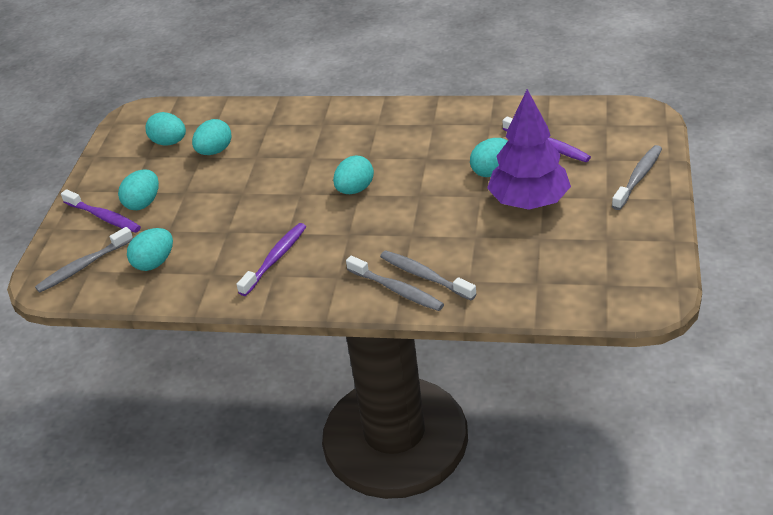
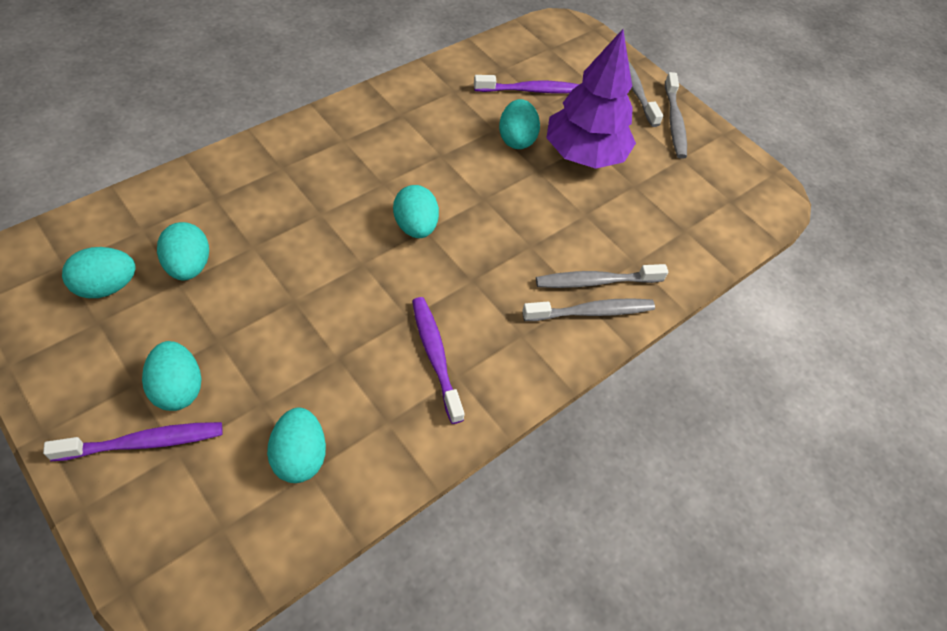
camera: 60 degrees left, 15 degrees up
(83, 266) = (205, 529): grey toothbrush -> grey toothbrush (674, 122)

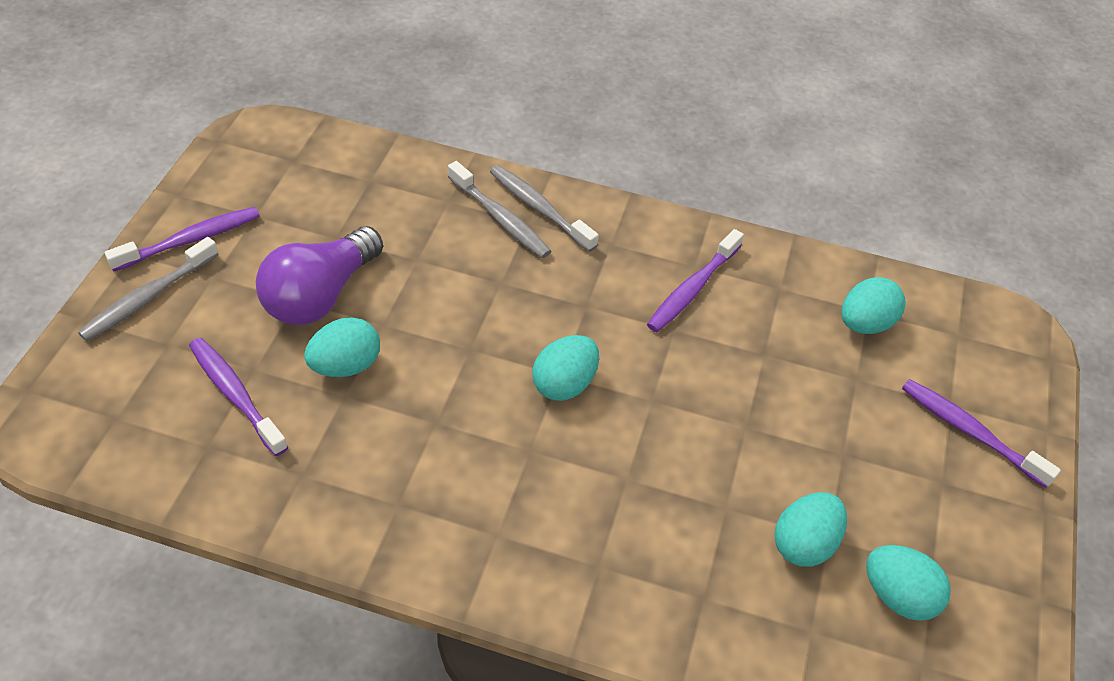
camera: 120 degrees left, 5 degrees down
(178, 388) = (911, 446): turquoise egg -> none
(584, 154) = (320, 295): purple tree -> purple light bulb
(674, 122) = (190, 240): grey toothbrush -> purple toothbrush

